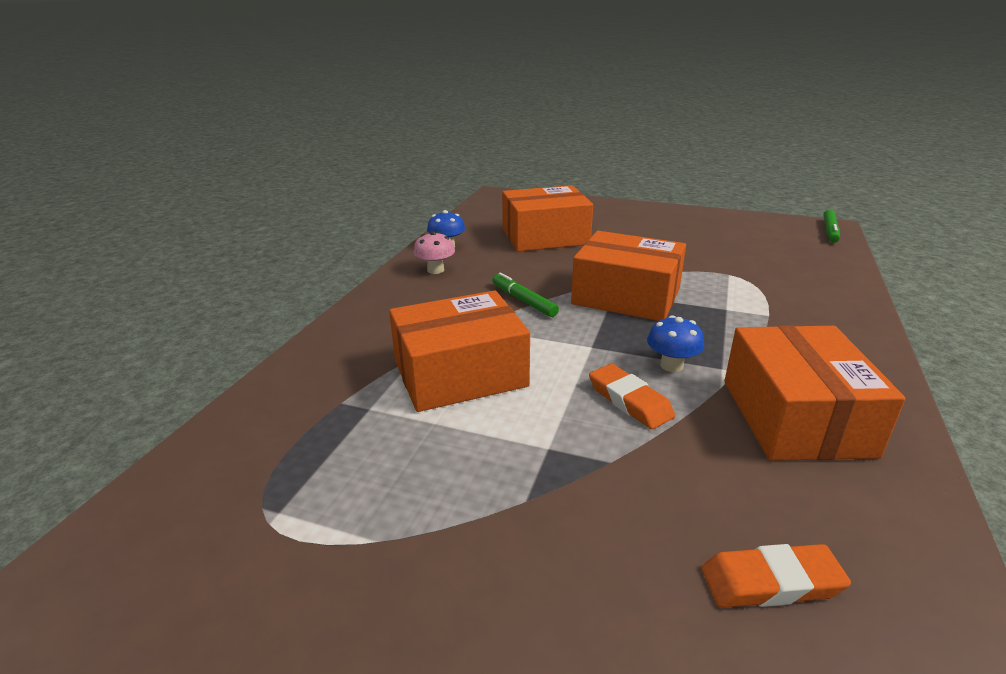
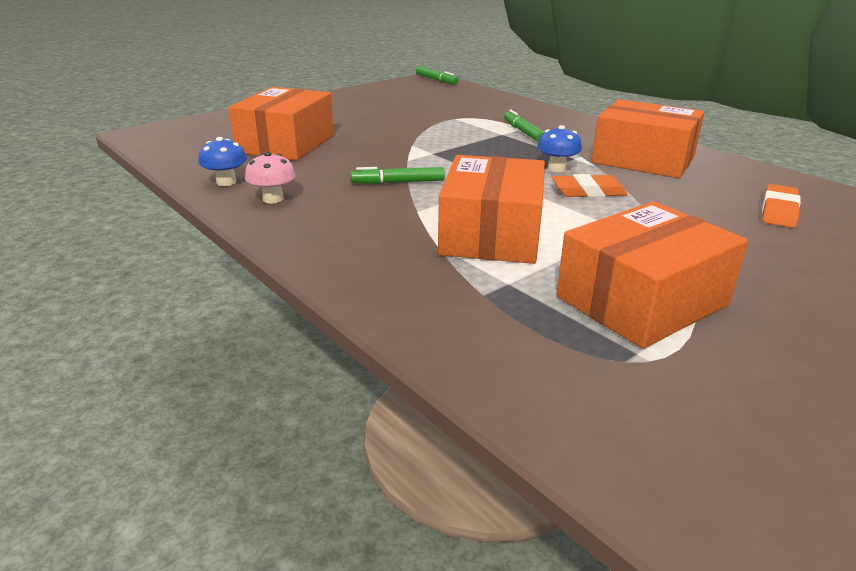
camera: 60 degrees left, 0 degrees up
(626, 296) = (443, 151): orange box -> orange box (641, 301)
(754, 318) = (523, 132): none -> green marker

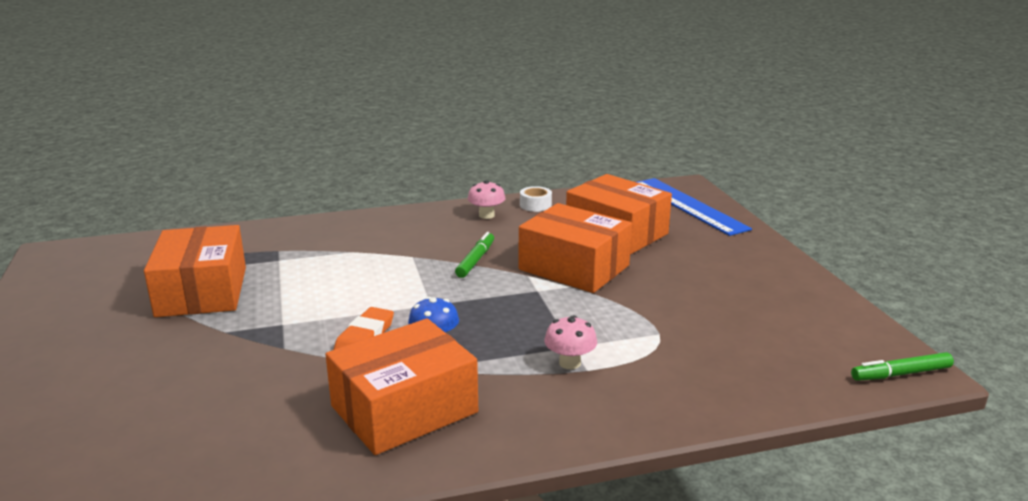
camera: 115 degrees right, 5 degrees down
(200, 128) = (688, 205): none -> blue ruler
(226, 182) = (535, 205): blue mushroom -> white tape
(491, 234) = (343, 272): orange box -> orange box (574, 267)
(523, 132) = (570, 363): green marker -> pink mushroom
(779, 211) = (200, 426): orange eraser -> none

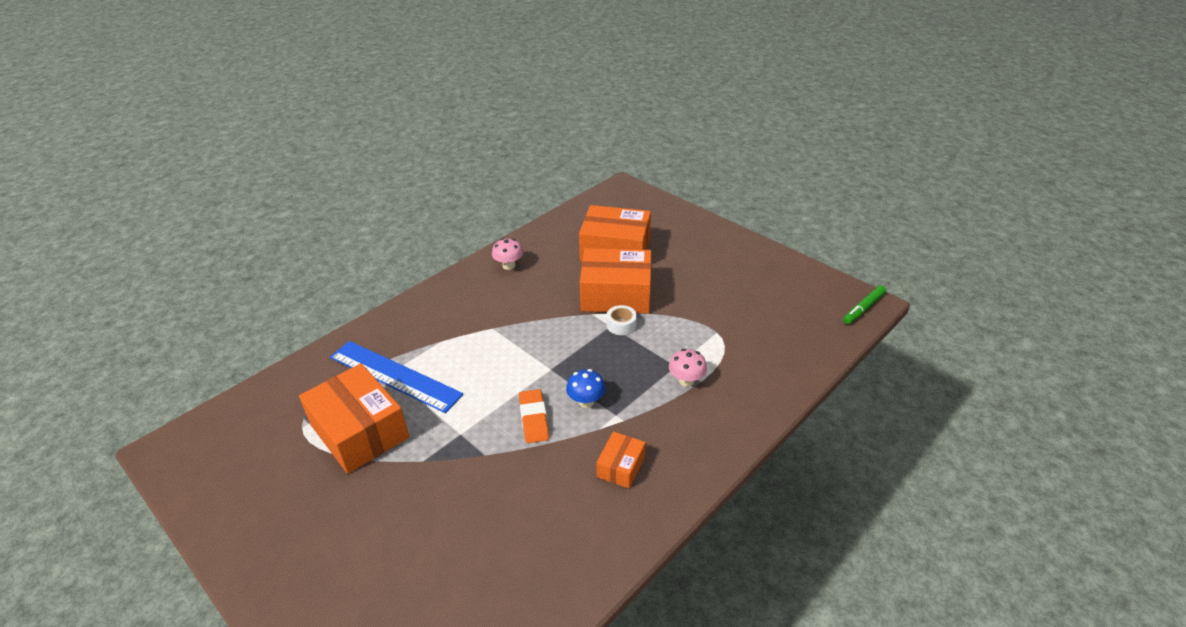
camera: 30 degrees left, 15 degrees up
(404, 409) = (621, 466): orange box -> orange box, size x0.50
(475, 260) = (542, 314): green marker -> none
(535, 205) = (535, 242): white tape -> white tape (621, 325)
(688, 205) = (640, 206): blue ruler -> blue ruler (394, 376)

